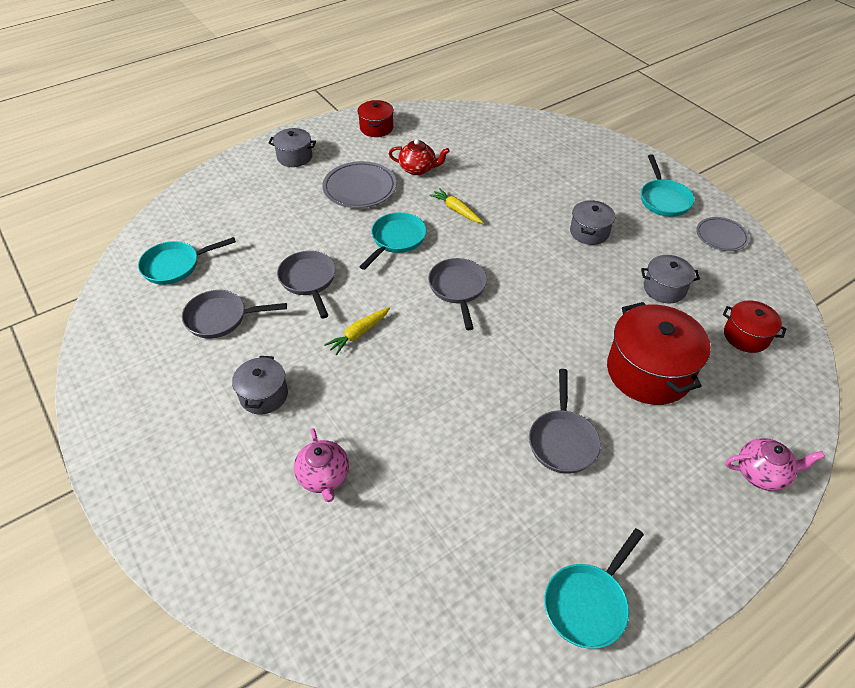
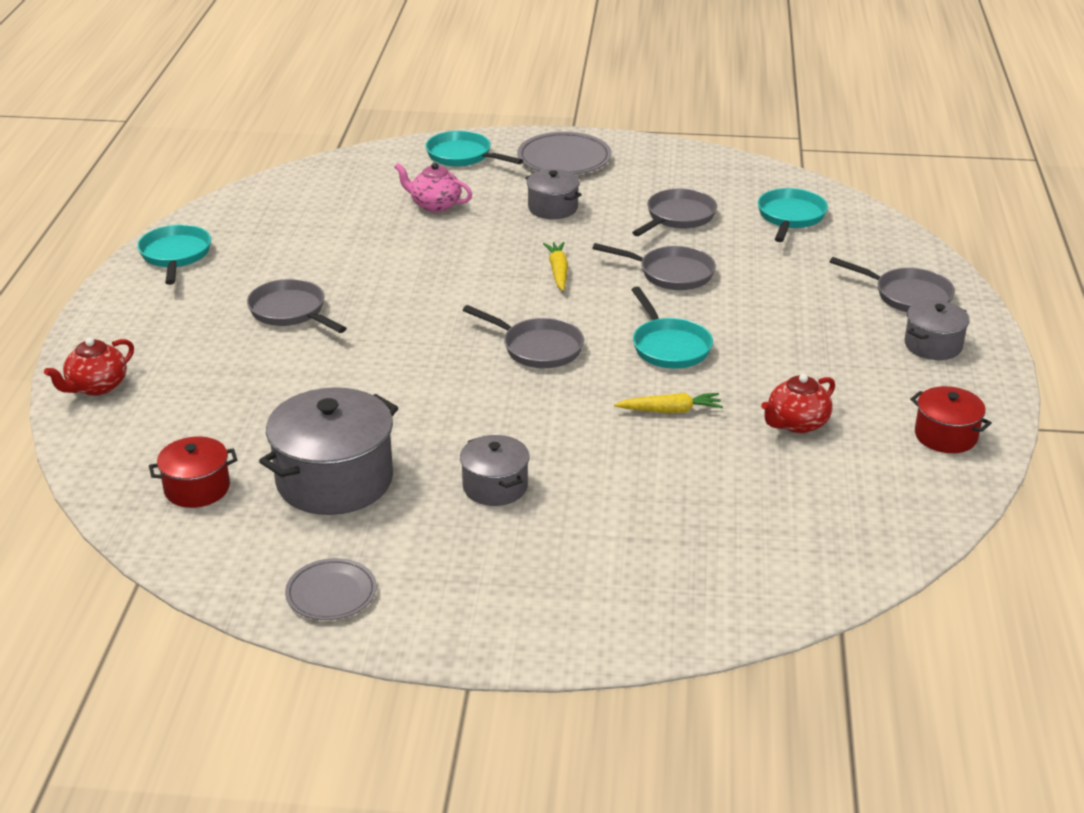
camera: 130 degrees right, 15 degrees down
(246, 182) = (907, 296): none -> grey pan
(360, 188) = (803, 363): grey plate -> grey plate (564, 159)
(648, 371) = (269, 397): red pot -> none
(663, 199) = (463, 597): turquoise pan -> turquoise pan (463, 156)
(664, 288) = (334, 480): grey pot -> grey pot, size x1.80
(762, 473) = (96, 387): pink teapot -> red teapot

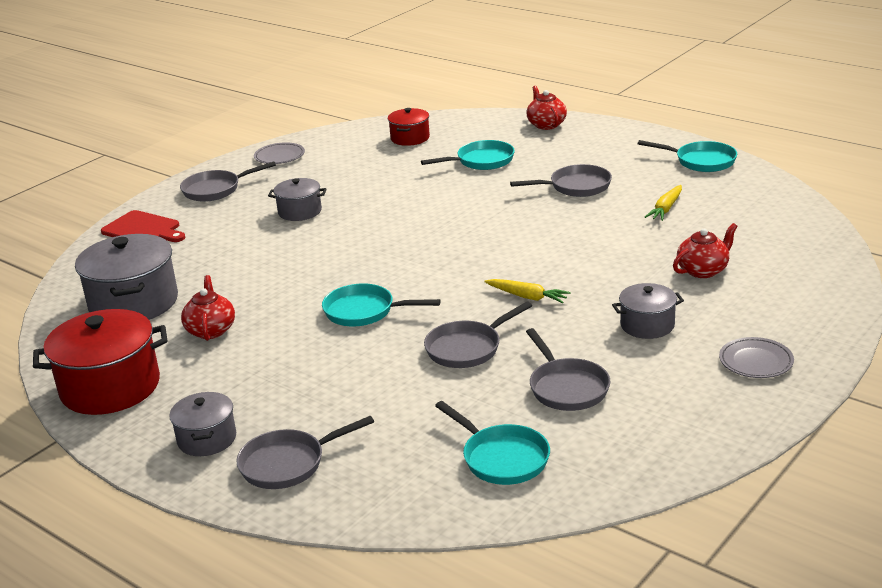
camera: 125 degrees right, 5 degrees down
(334, 480) = (368, 171): grey pot -> grey pot (133, 303)
(435, 205) = (703, 270): pink teapot -> red teapot
(463, 156) = (804, 307): turquoise pan -> turquoise pan (481, 161)
(537, 348) = (426, 260): grey pan -> grey pan (215, 190)
(564, 159) = (756, 361): grey plate -> grey plate, size x0.64
(653, 607) = (143, 229): none -> red cutting board
(670, 410) = (291, 287): yellow carrot -> yellow carrot (666, 209)
(945, 436) = (110, 387): red pot -> red pot, size x1.80

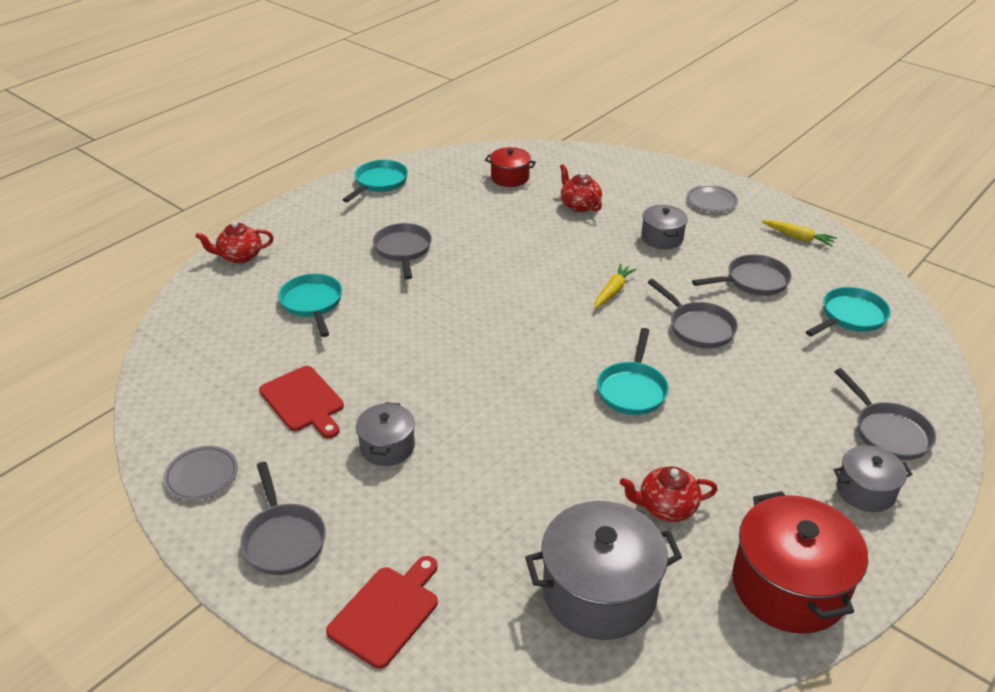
camera: 90 degrees left, 10 degrees up
(354, 176) = (303, 401): none -> red cutting board
(410, 138) = (214, 355): red pot -> red pot (510, 177)
(666, 209) = (467, 209): yellow carrot -> yellow carrot (798, 237)

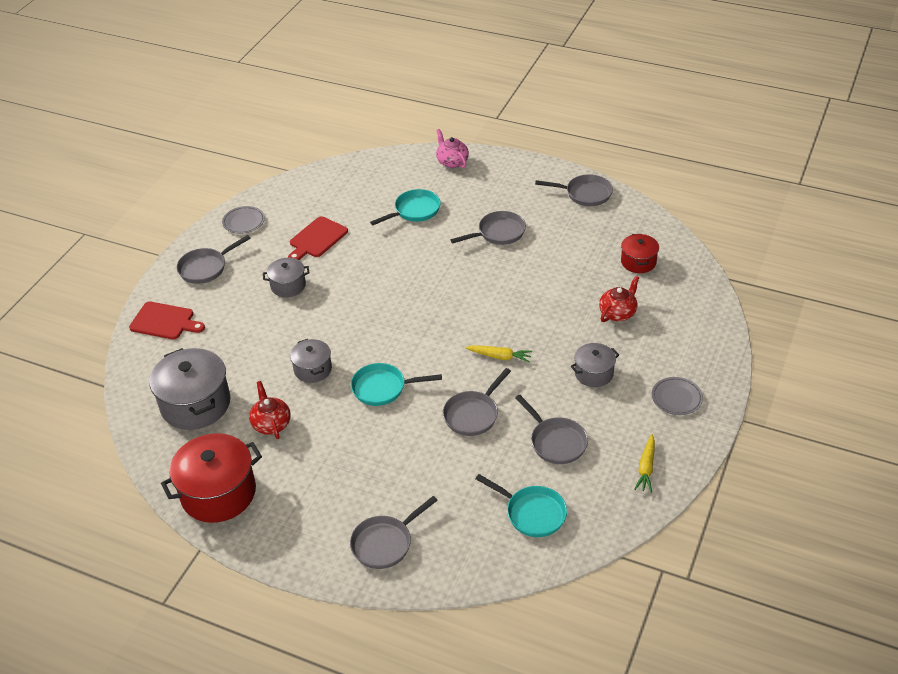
camera: 75 degrees right, 5 degrees up
(239, 256) = (452, 162): red teapot -> pink teapot
(379, 183) = (585, 194): turquoise pan -> grey pan
(865, 491) = (316, 530): grey pot -> grey pot (313, 369)

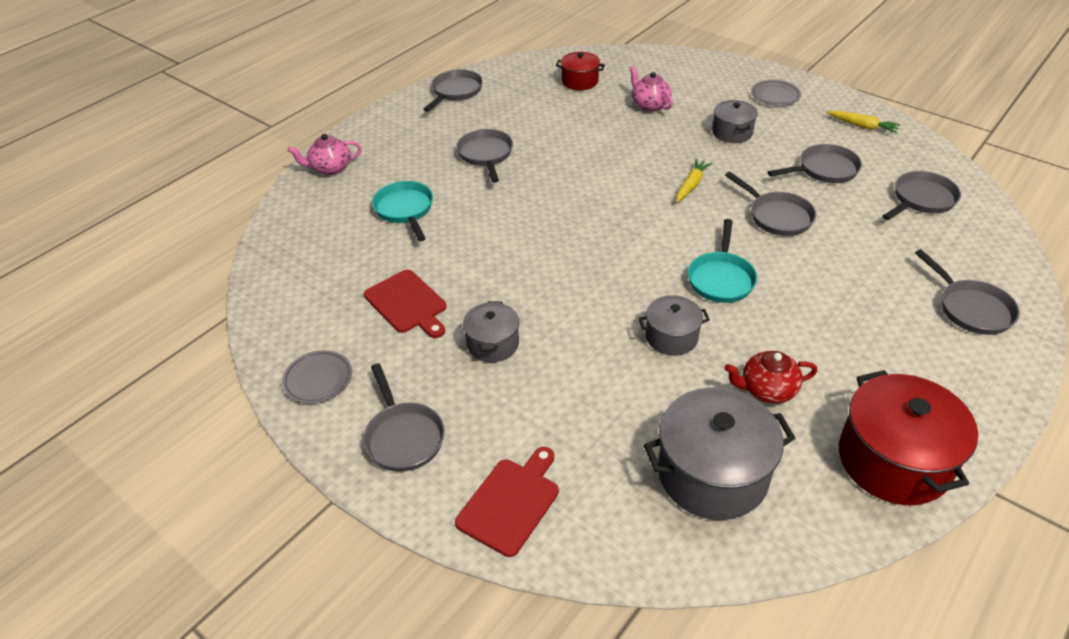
camera: 75 degrees left, 0 degrees up
(532, 513) = (921, 200): turquoise pan -> grey pan
(618, 313) = (649, 105): red teapot -> pink teapot

